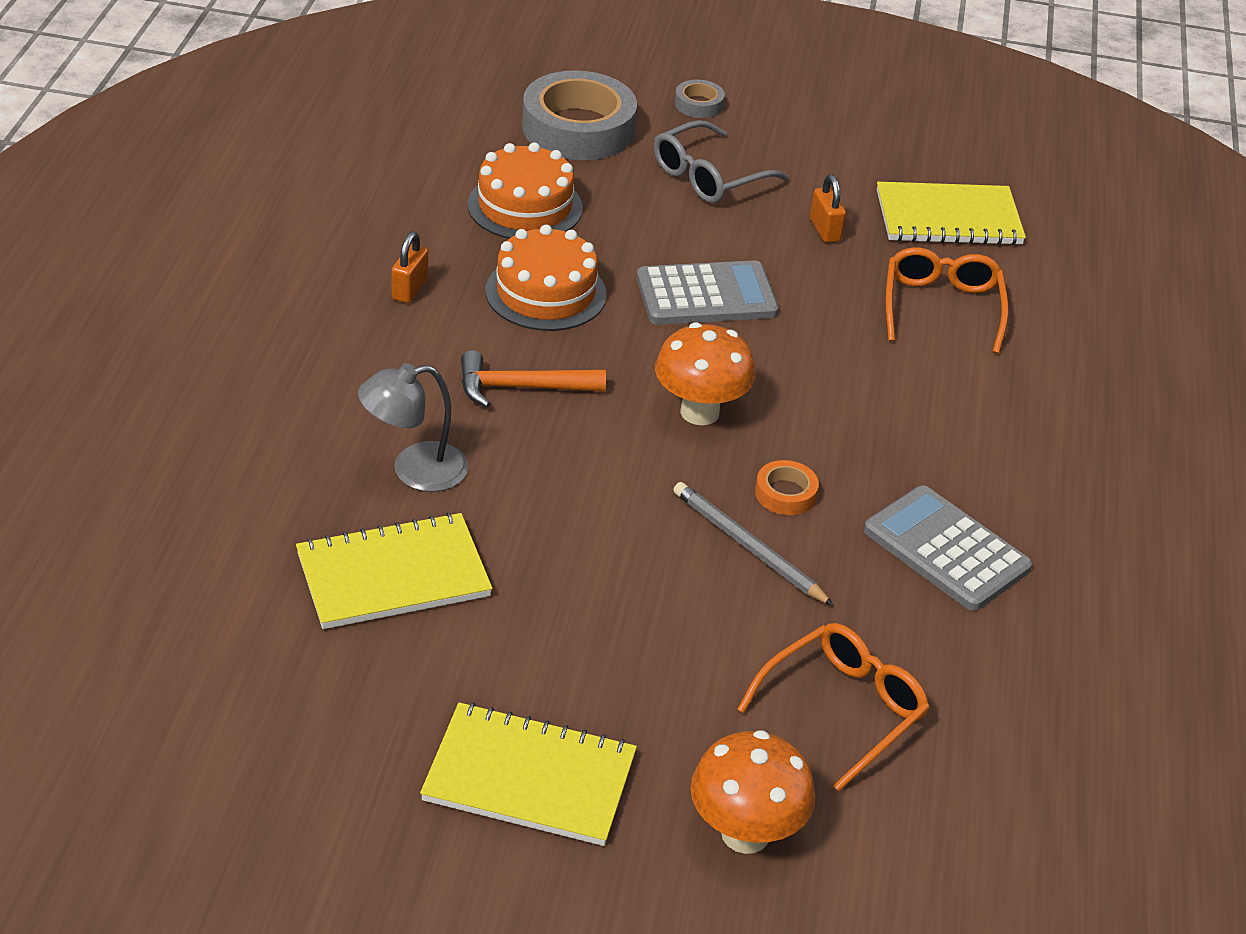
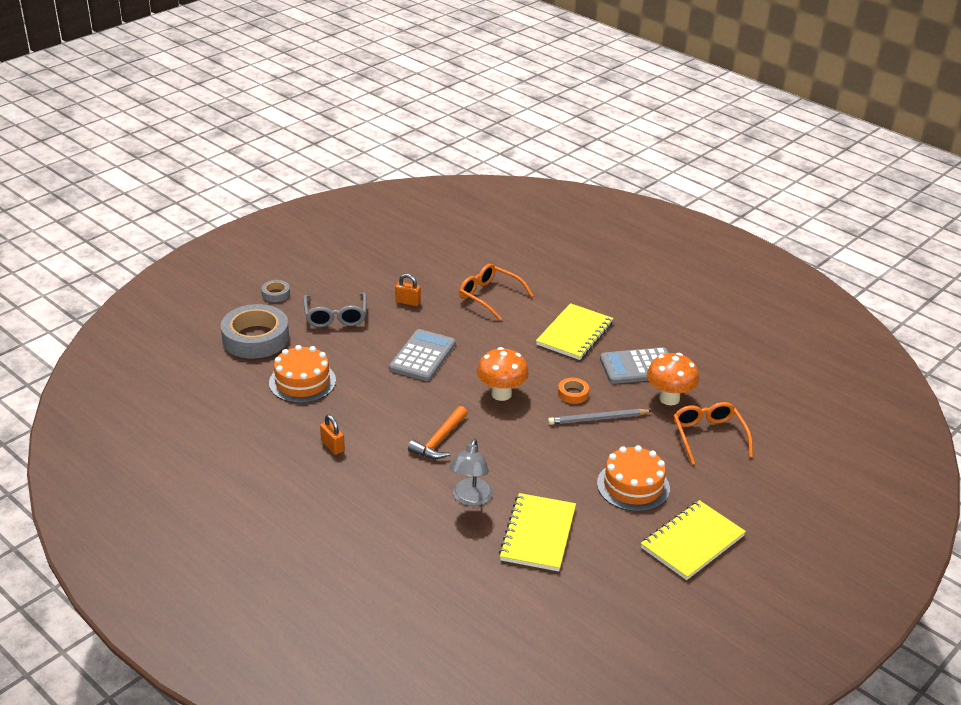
camera: 55 degrees left, 5 degrees down
(545, 293) = (376, 403): orange cake -> orange cake (633, 486)
(745, 833) = (759, 493): orange mushroom -> orange mushroom (669, 398)
(948, 218) = (431, 265): yellow notebook -> yellow notebook (575, 334)

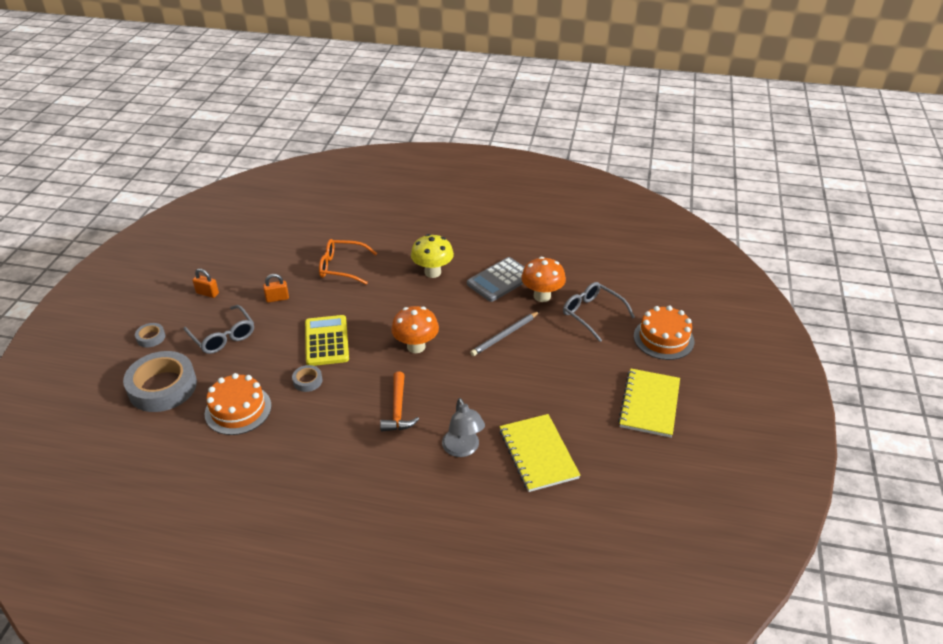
camera: 30 degrees left, 5 degrees up
(332, 446) = (311, 457): orange padlock -> orange padlock (207, 293)
(379, 383) = (307, 381): none -> grey tape
(423, 356) = (327, 341): grey calculator -> yellow calculator
(573, 394) = (470, 322): orange tape -> none
(575, 334) = (432, 272): yellow notebook -> yellow mushroom
(633, 486) = (573, 378): orange cake -> orange cake (663, 338)
(708, 436) = (592, 314): orange glasses -> grey glasses

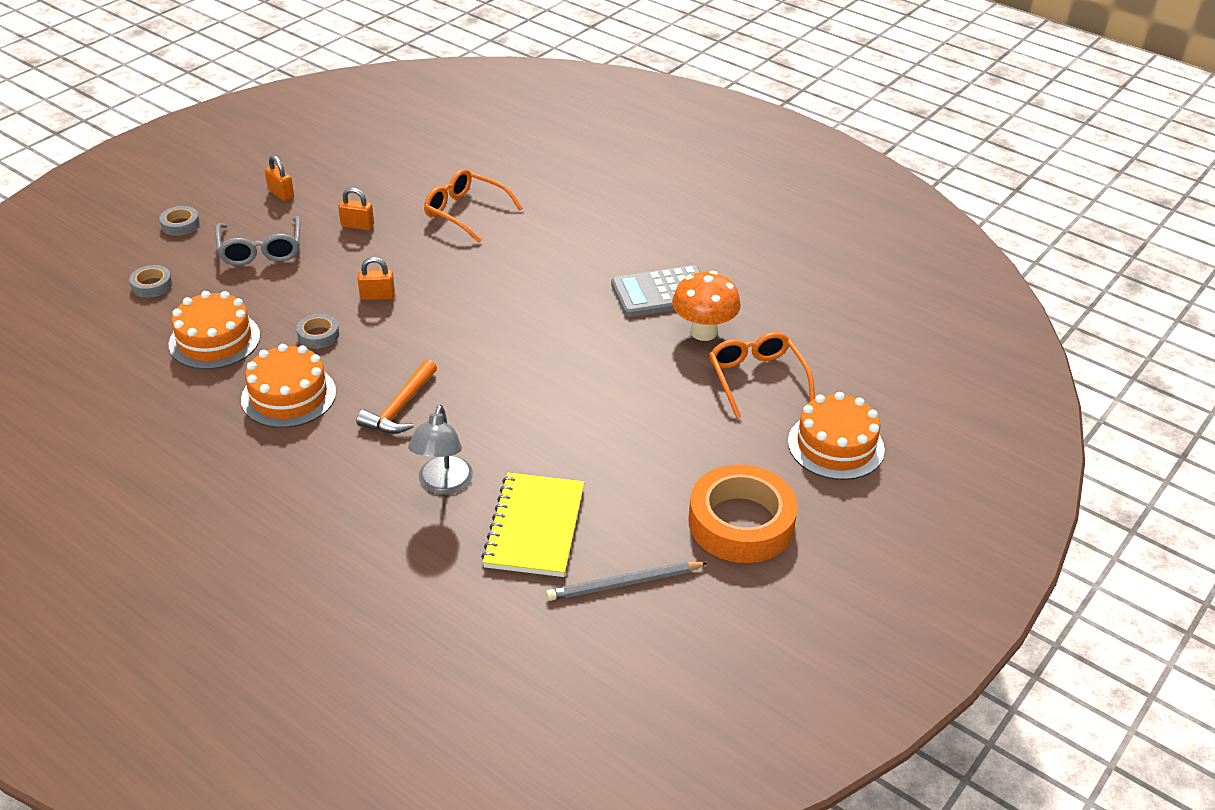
camera: 25 degrees right, 0 degrees up
(162, 387) = (152, 285): grey tape -> grey tape, size x0.44
(319, 429) = (288, 396): none -> orange cake
(327, 341) = (377, 296): yellow calculator -> orange padlock
(416, 346) = (482, 340): orange mushroom -> none
(432, 272) = (578, 254): yellow mushroom -> none
(505, 335) = (611, 365): grey pencil -> grey pencil (624, 584)
(592, 314) = (756, 379): grey glasses -> orange glasses
(649, 404) = (741, 523): yellow notebook -> orange tape

